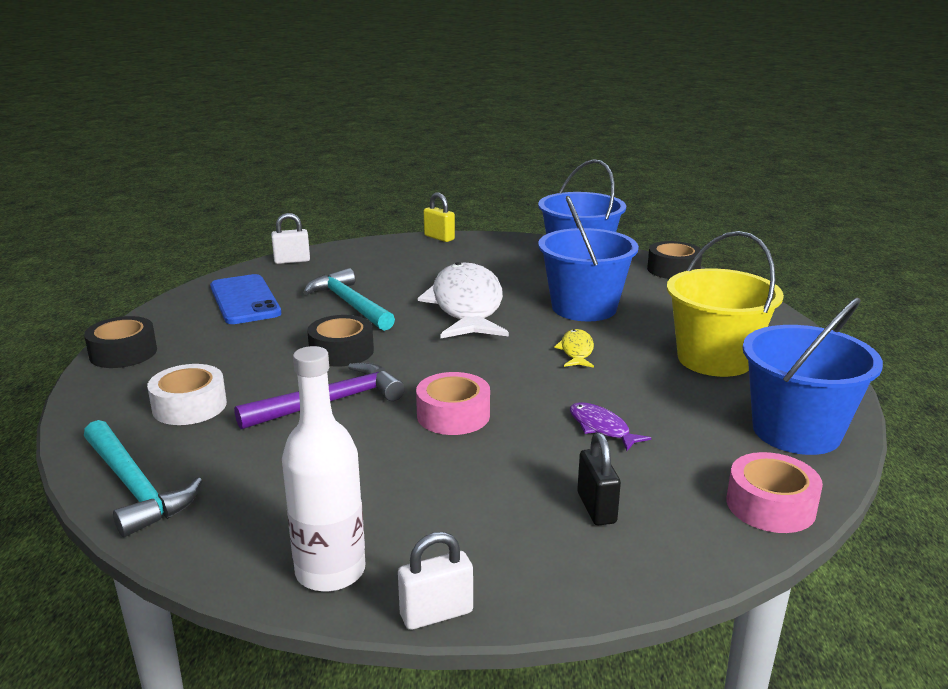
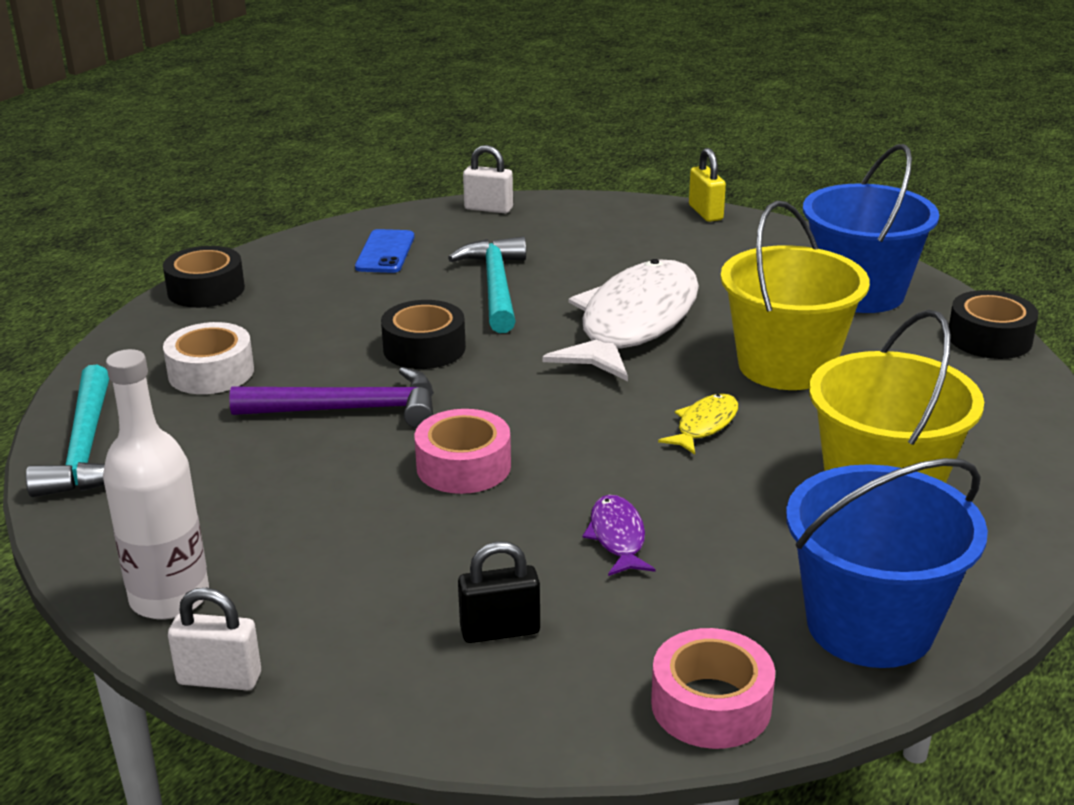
camera: 30 degrees right, 5 degrees up
(244, 300) = (385, 252): blue phone -> blue phone, size x0.66
(584, 308) = (786, 366): blue bucket -> yellow bucket
(596, 508) = (500, 631): black padlock -> black padlock turned 60 degrees clockwise

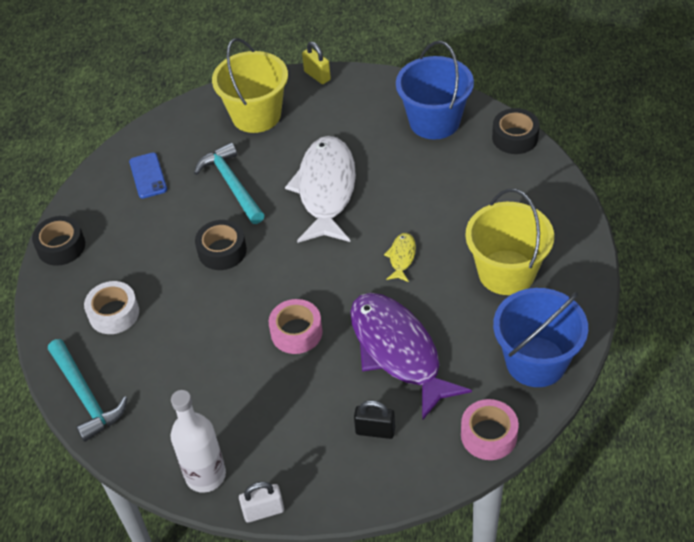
camera: 20 degrees left, 20 degrees up
(350, 409) = (211, 313): purple hammer -> none
(488, 209) = (186, 113): white padlock -> none
(500, 631) = (375, 431): black padlock -> black padlock turned 45 degrees clockwise
(617, 537) = (398, 351): purple fish -> purple fish, size x2.40
(786, 366) = (422, 196): yellow bucket -> yellow bucket (256, 115)

